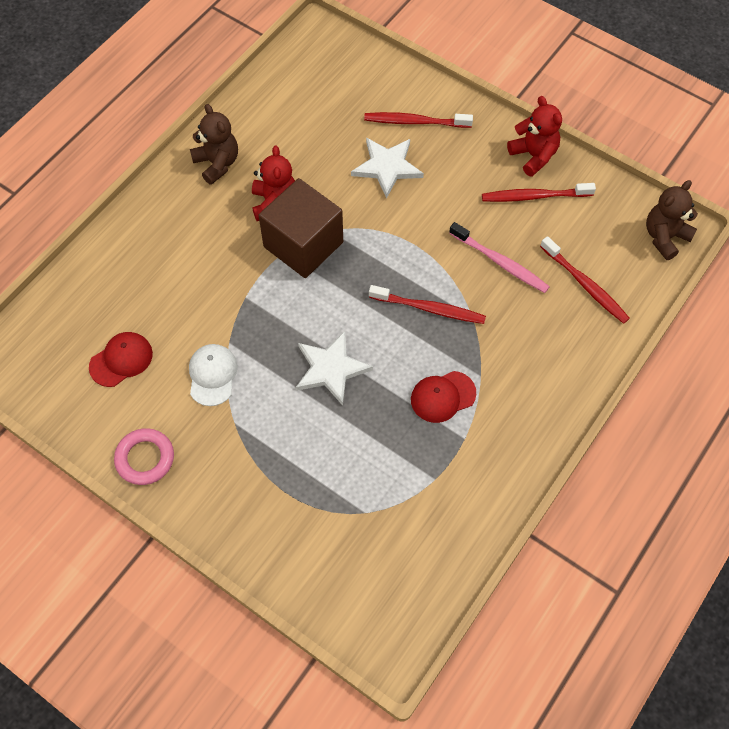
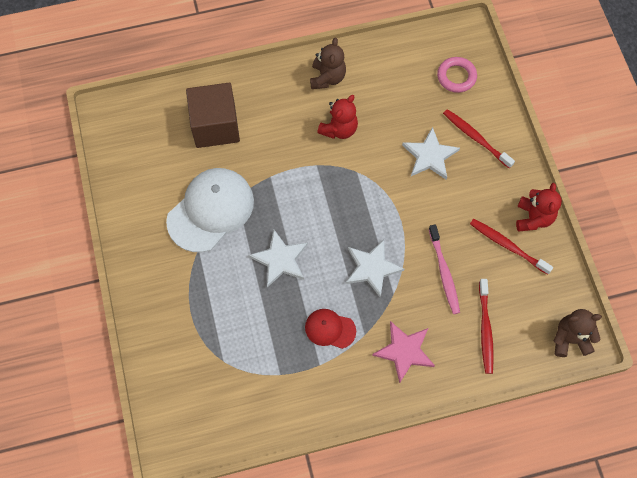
camera: 40 degrees right, 5 degrees up
(121, 360) = (169, 162): red cap -> none
(145, 458) = (133, 231): pink ring -> pink ring (456, 77)
(212, 375) = (210, 210): white cap -> white cap, size x1.94
(303, 244) = (333, 169): brown cube -> brown cube (215, 126)
(429, 309) = (372, 268): red toothbrush -> white star
(532, 362) = (404, 351): none -> pink star

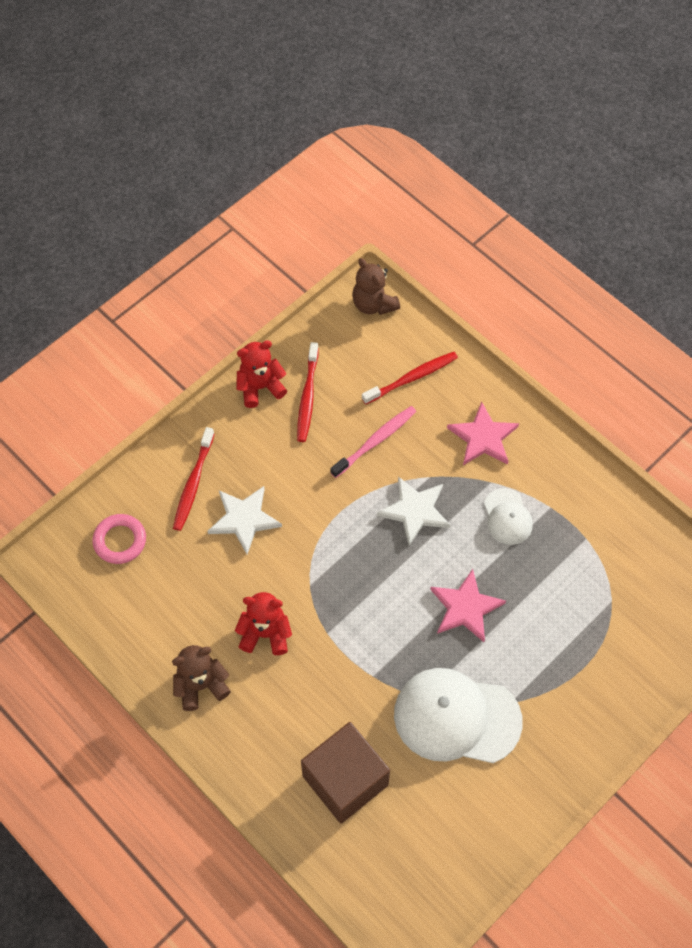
camera: 120 degrees left, 5 degrees down
(280, 259) = (465, 608): white star -> pink star
(330, 329) = (507, 517): red cap -> white cap

